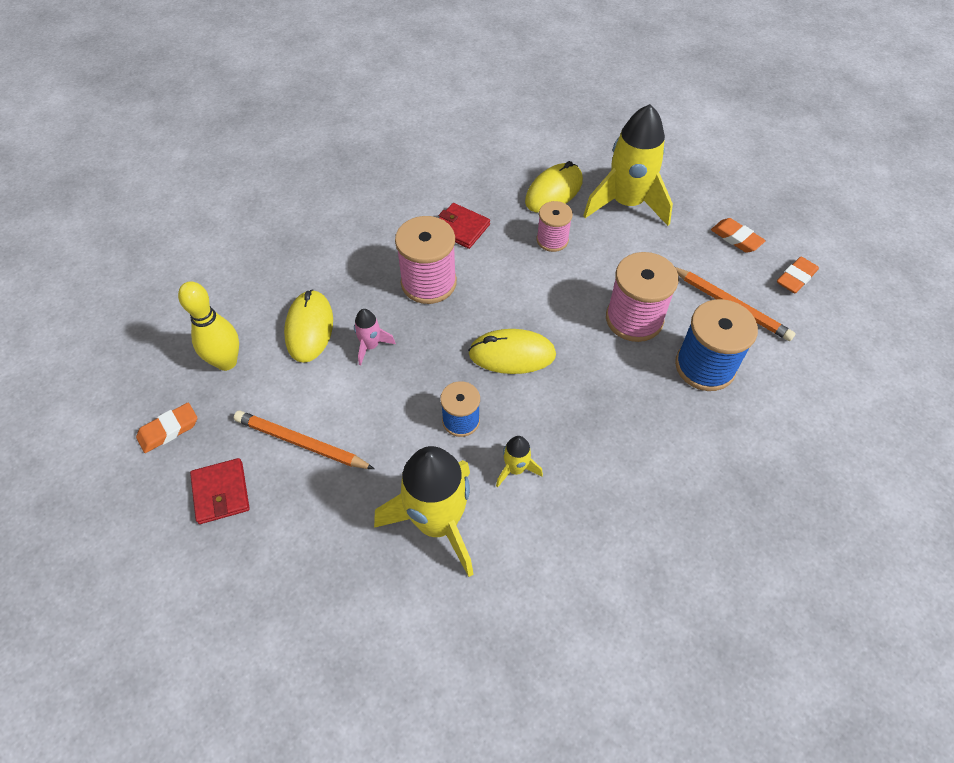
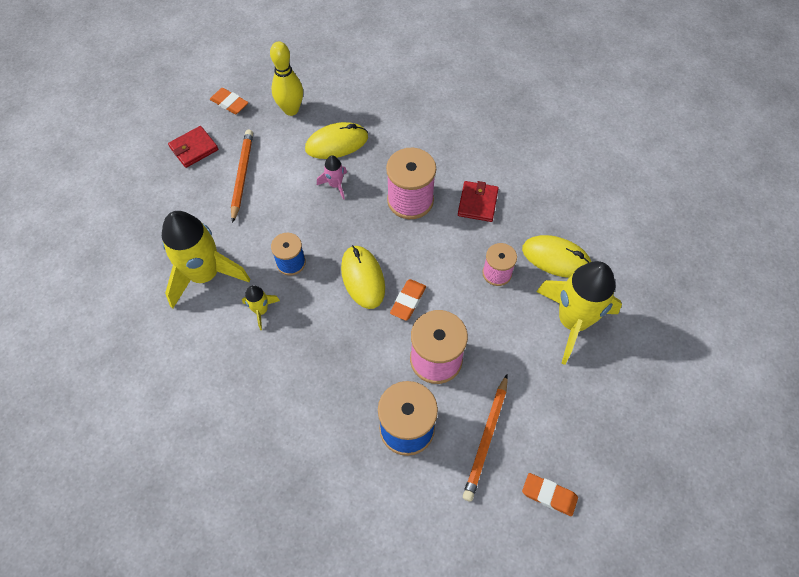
camera: 70 degrees right, 5 degrees up
(736, 238) = (575, 429): orange eraser -> orange eraser (408, 301)

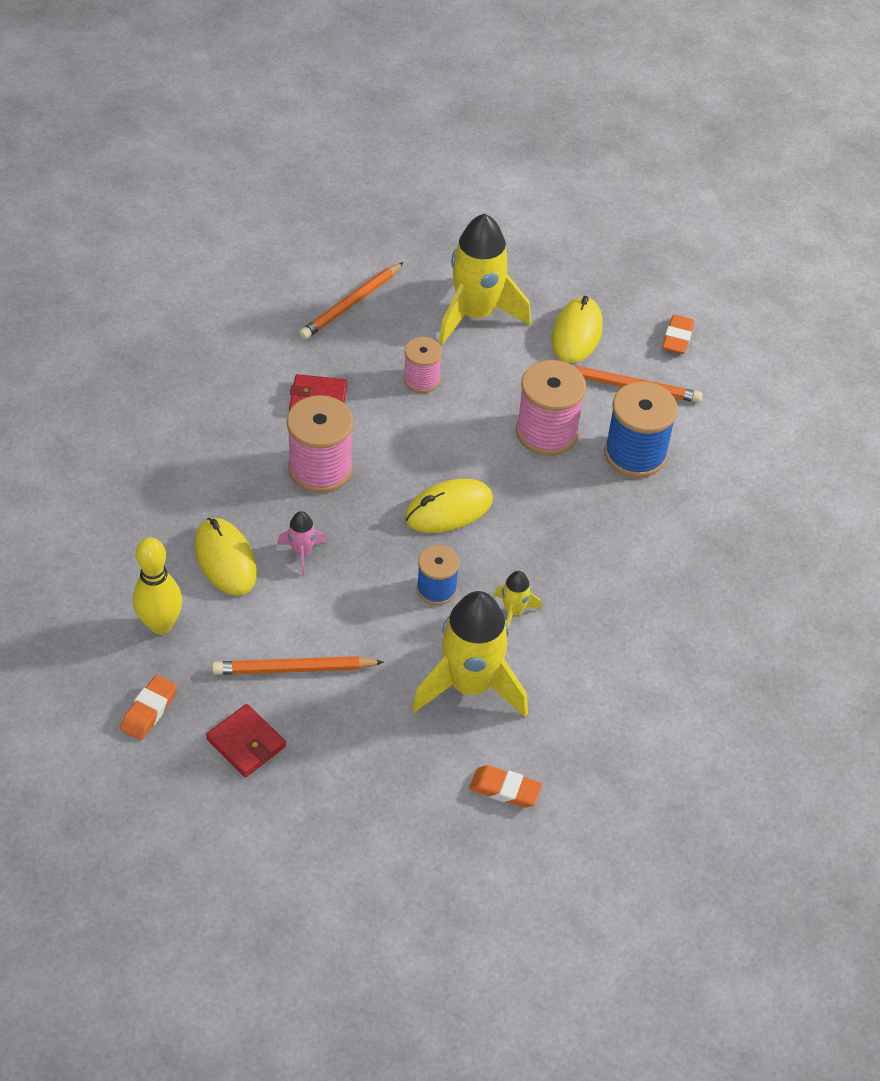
camera: 100 degrees left, 10 degrees down
(408, 301) = (474, 462): orange eraser -> orange eraser (505, 789)
(556, 258) = (393, 326): yellow mouse -> yellow mouse (576, 333)
(580, 231) = (350, 304): none -> orange pencil

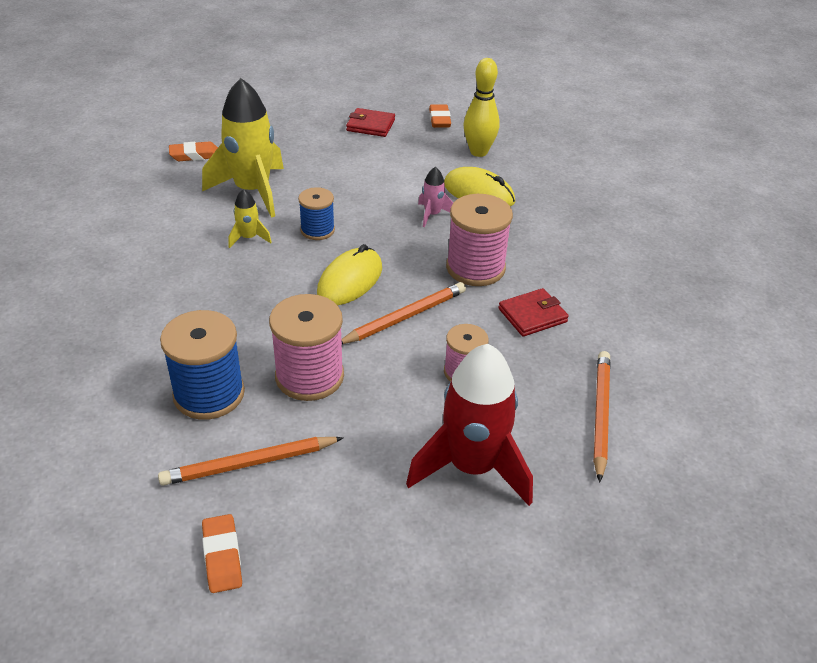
camera: 150 degrees right, 10 degrees down
(293, 668) = (376, 161): orange pencil -> orange pencil (405, 317)
(476, 314) = (472, 467): yellow rocket -> red rocket
(576, 333) = (347, 500): yellow mouse -> none

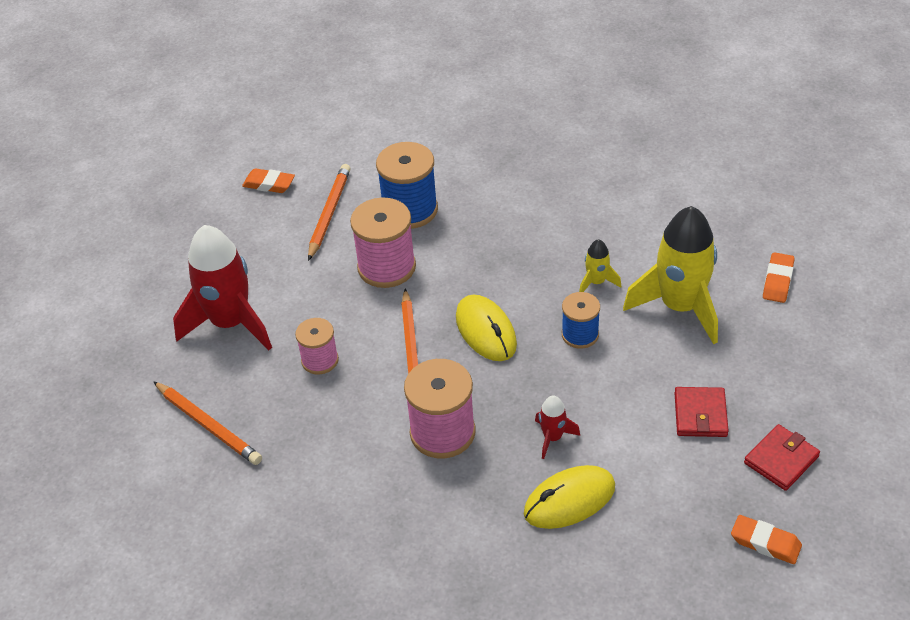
camera: 125 degrees right, 5 degrees up
(432, 214) = (552, 437): pink rocket -> red rocket
(478, 152) = (660, 546): yellow bowling pin -> none
(532, 315) = (348, 442): red wallet -> red wallet (700, 414)

